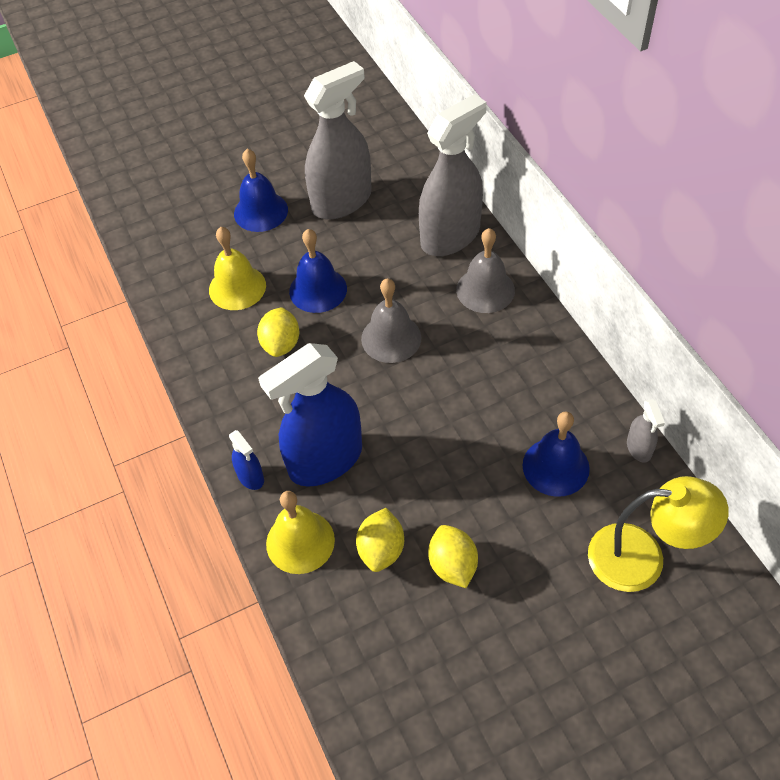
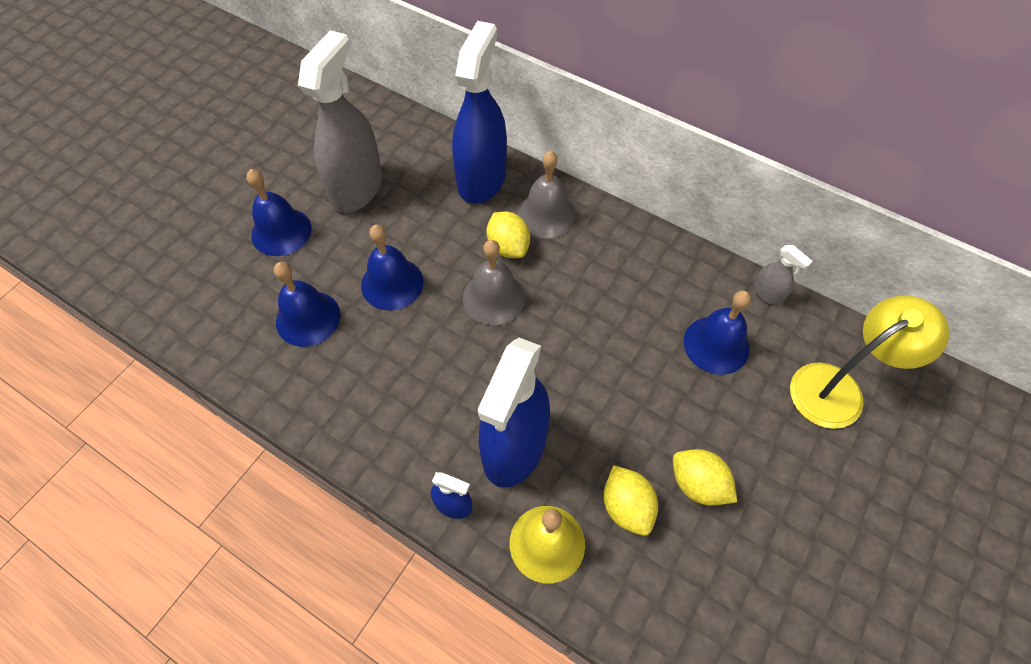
camera: 35 degrees left, 5 degrees up
(237, 287) = (308, 318): yellow bell -> blue bell
(281, 344) = (392, 354): yellow lemon -> yellow lemon (508, 247)
(450, 236) = (481, 179): grey spray bottle -> blue spray bottle

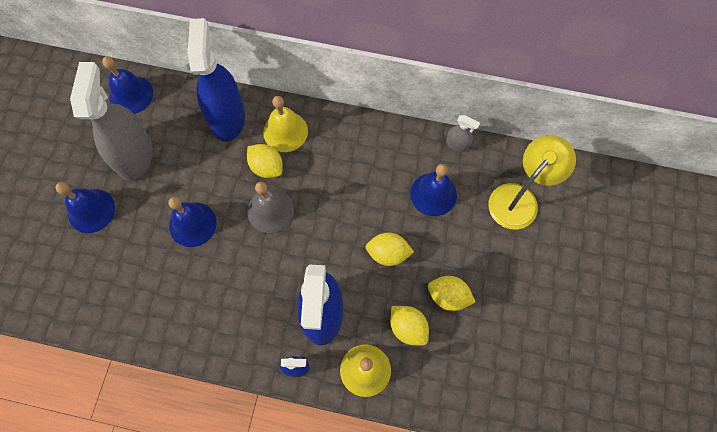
camera: 20 degrees left, 10 degrees up
(308, 318) = (141, 272): blue bell -> blue bell (131, 95)
(546, 214) = (285, 131): grey bell -> yellow bell
(630, 399) = (388, 253): none -> yellow lemon

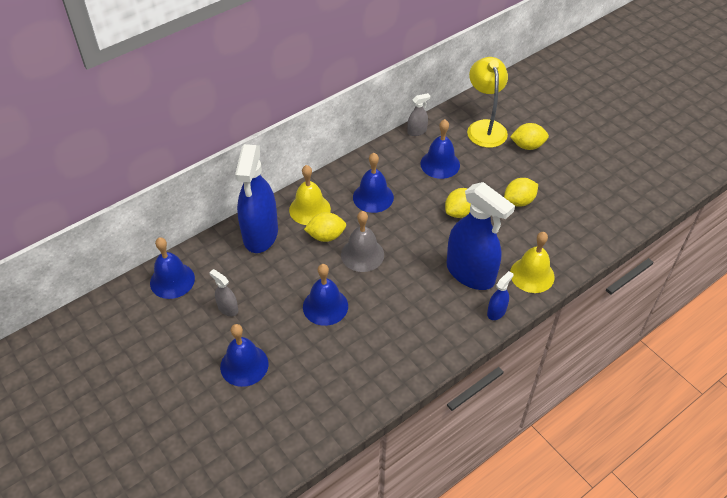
camera: 50 degrees left, 20 degrees down
(134, 155) = (228, 309): grey spray bottle -> grey spray bottle, size x0.43
(227, 117) = (260, 234): blue spray bottle -> blue spray bottle turned 120 degrees counterclockwise
(342, 169) = (373, 197): none -> blue bell
(408, 327) = (522, 234): yellow lemon -> yellow lemon (527, 146)

